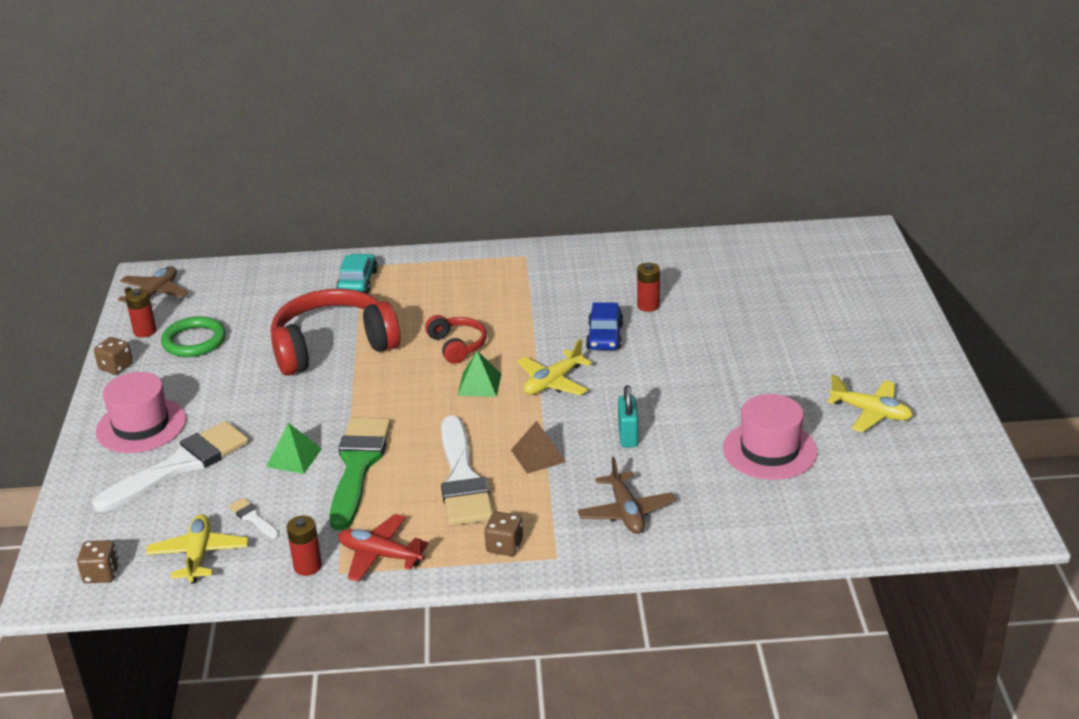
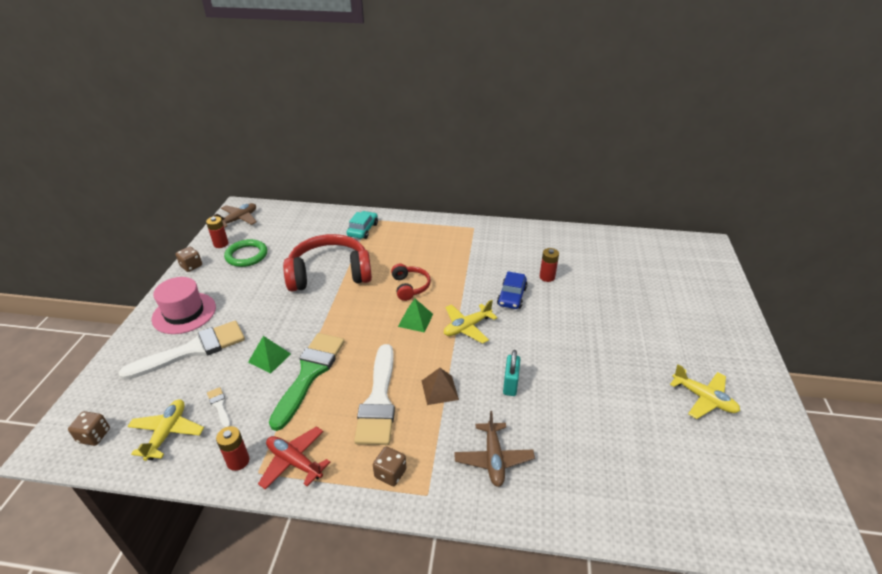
camera: 10 degrees right, 5 degrees up
(769, 450) = (618, 420): pink hat -> none

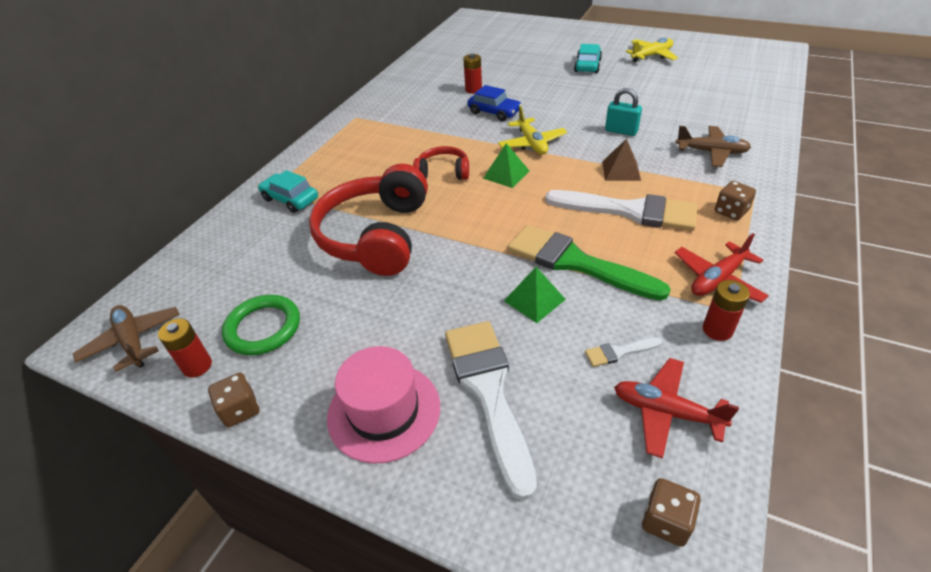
camera: 70 degrees left, 5 degrees up
(167, 433) = (666, 412): yellow plane -> red plane
(642, 345) = (587, 65): none -> turquoise car

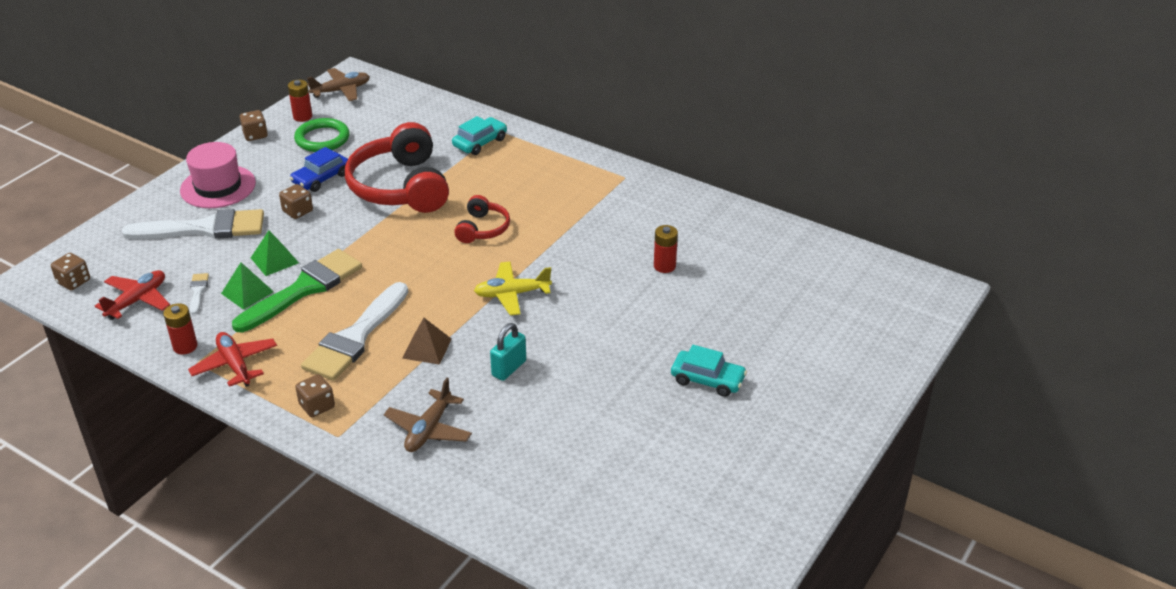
camera: 95 degrees right, 5 degrees down
(376, 235) = (401, 187): red headphones -> red headphones turned 120 degrees counterclockwise
(434, 306) = (297, 211): none -> brown dice
(494, 112) = (597, 276): blue car -> blue car (321, 178)
(506, 174) = (459, 268): green pyramid -> green pyramid (247, 292)
(651, 56) = (724, 457): yellow plane -> none

